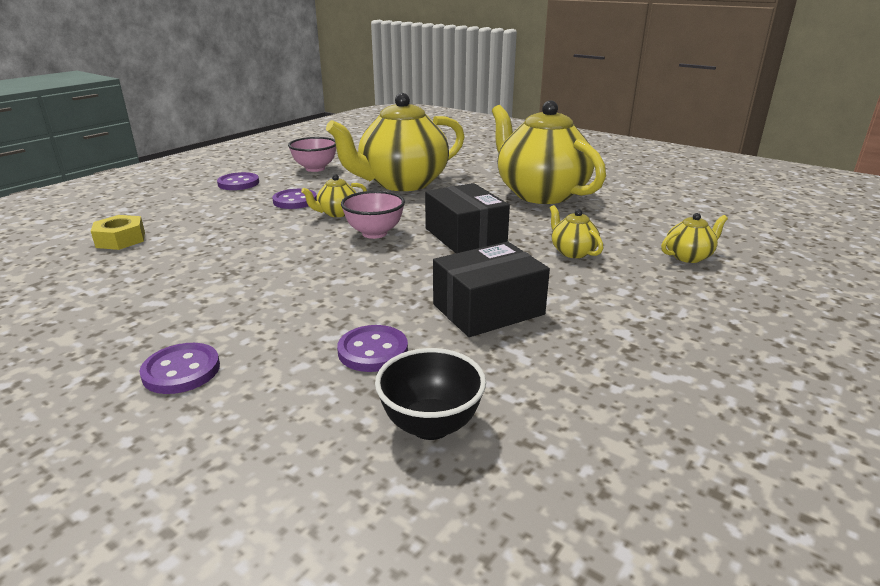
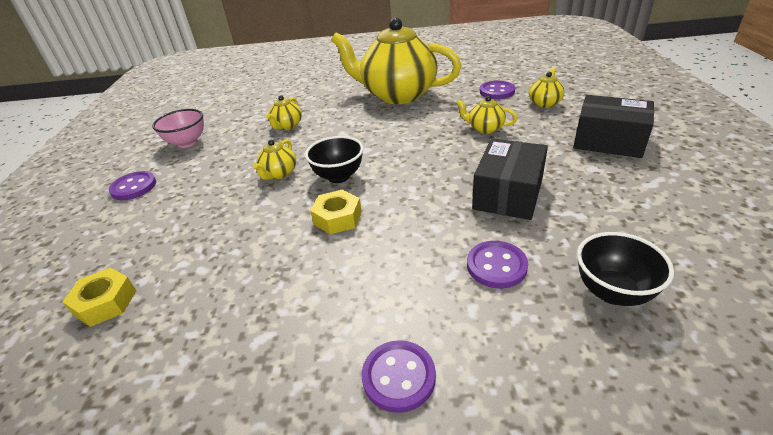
camera: 35 degrees left, 10 degrees up
(295, 201) = (222, 179): purple button -> purple button (497, 91)
(322, 259) = (337, 218): none -> yellow nut
(374, 233) = (338, 176): pink bowl -> black bowl
(402, 183) = (287, 126): yellow teapot -> yellow teapot, size x0.40
(465, 236) = (404, 148): black box -> black box (608, 141)

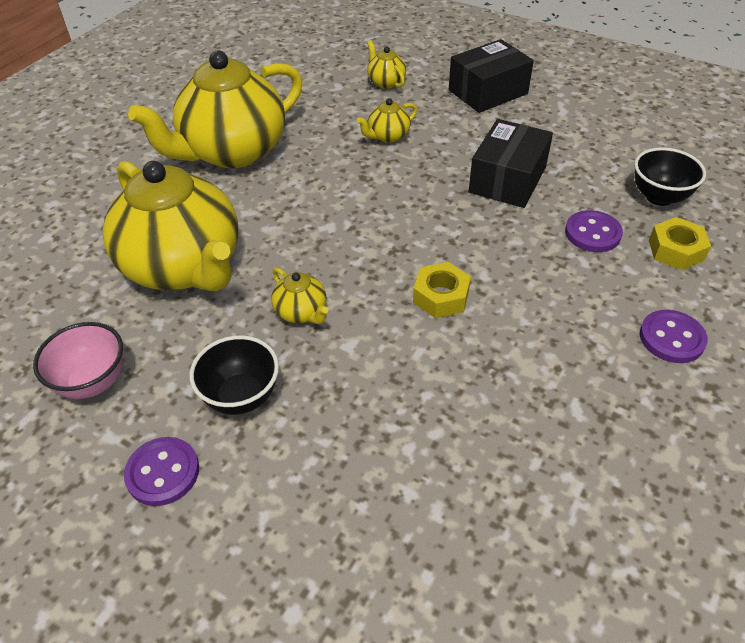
camera: 60 degrees left, 10 degrees up
(105, 303) = (425, 538): yellow nut -> yellow nut (676, 250)
(287, 126) = (184, 267): yellow teapot -> yellow teapot, size x2.48
(338, 176) = (363, 267): black bowl -> black bowl (241, 397)
(497, 91) = (324, 92): purple button -> none
(508, 194) = (507, 179): black box -> black box turned 60 degrees clockwise

